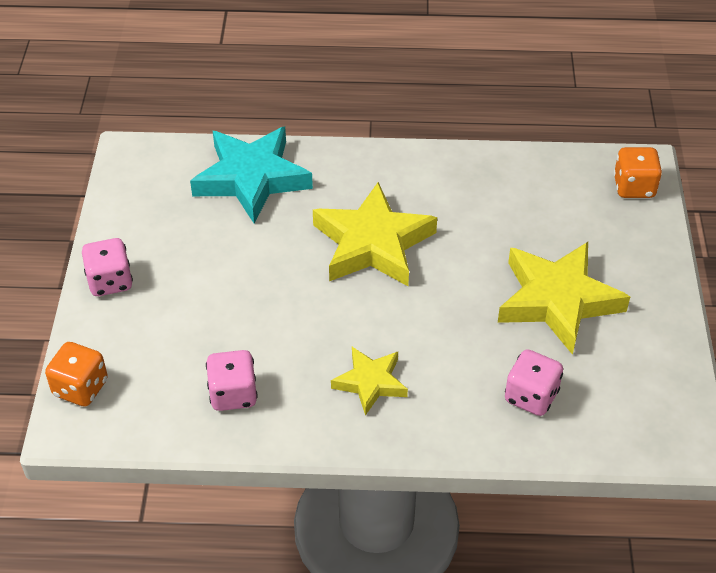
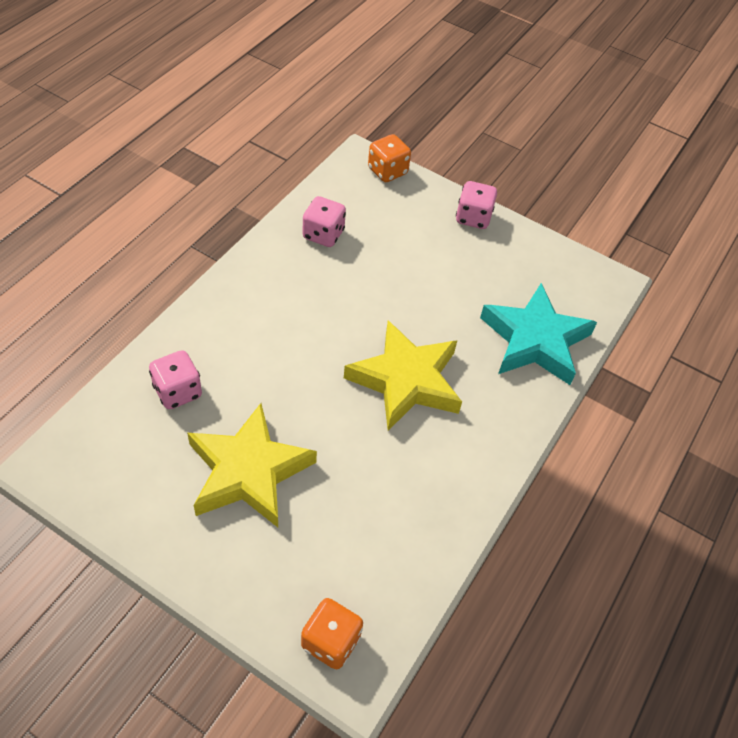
camera: 115 degrees right, 5 degrees up
(370, 382) = (272, 307): yellow star -> none

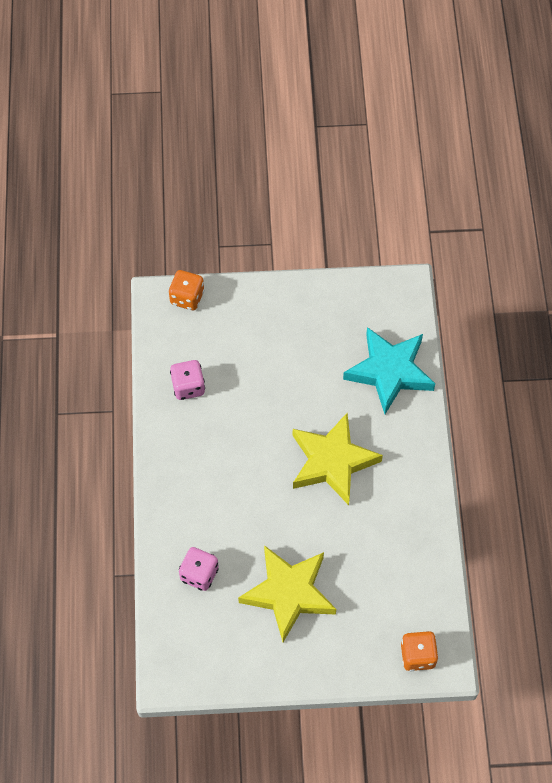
camera: 30 degrees left, 10 degrees up
(473, 217) = (278, 297): pink dice -> none

